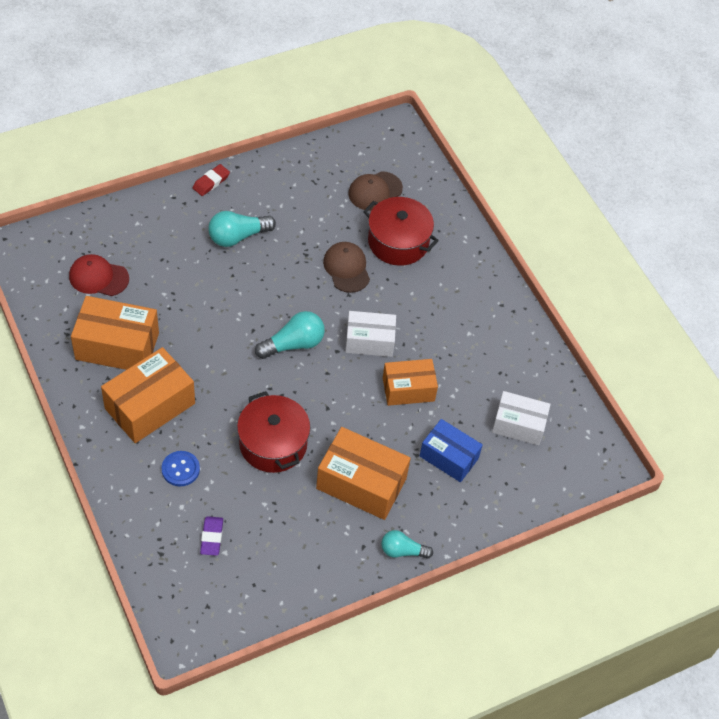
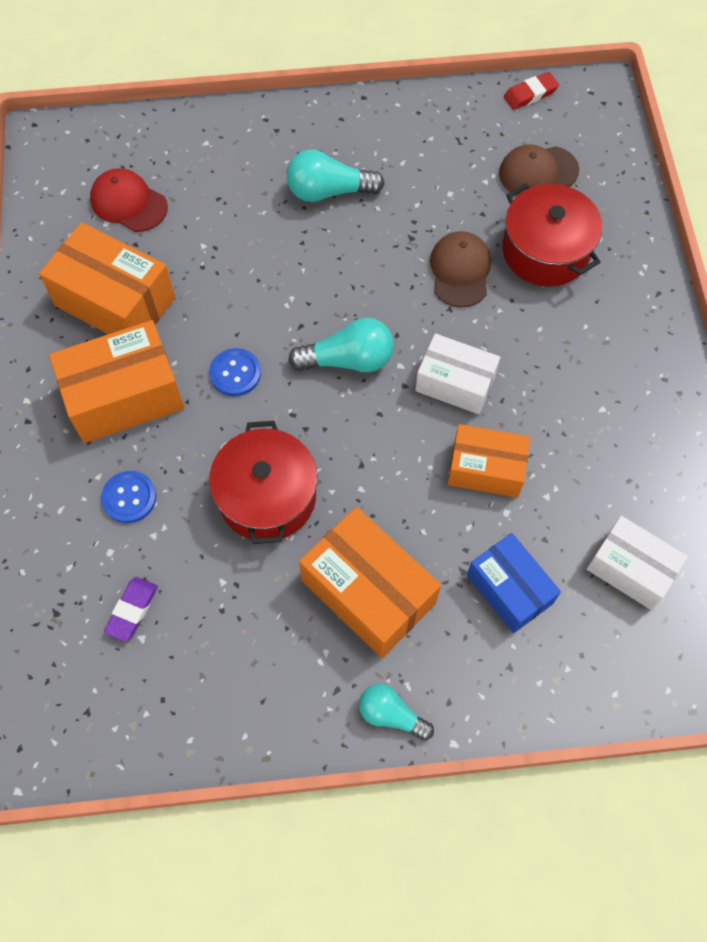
camera: 25 degrees right, 10 degrees up
(211, 182) = (321, 110): red eraser -> red eraser (530, 94)
(220, 372) = (235, 373): none -> blue button

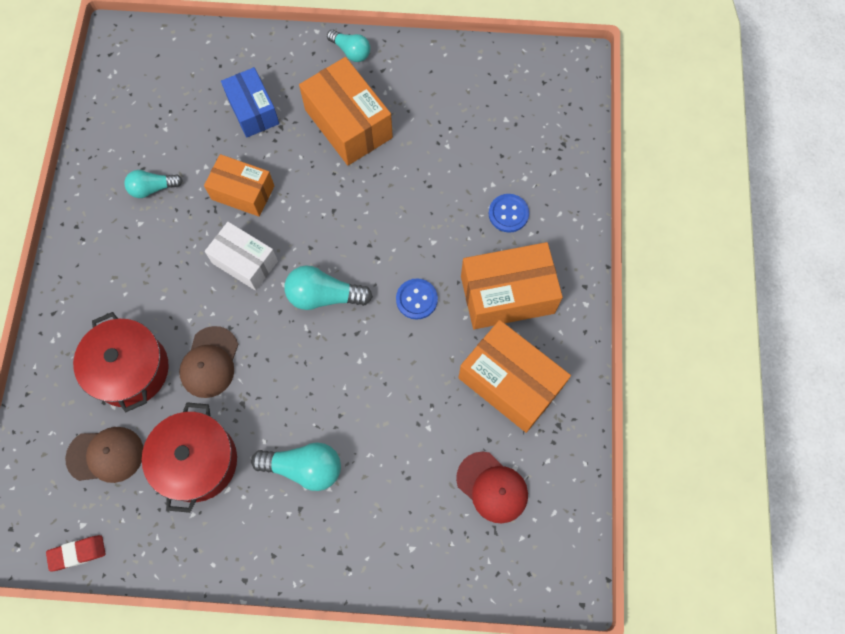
camera: 170 degrees left, 5 degrees up
(132, 610) = (511, 137): purple eraser -> none
(267, 496) = (407, 198): red pot -> red pot (197, 461)
(604, 455) = (153, 188): none -> turquoise light bulb
(630, 569) = (167, 110): white box -> none

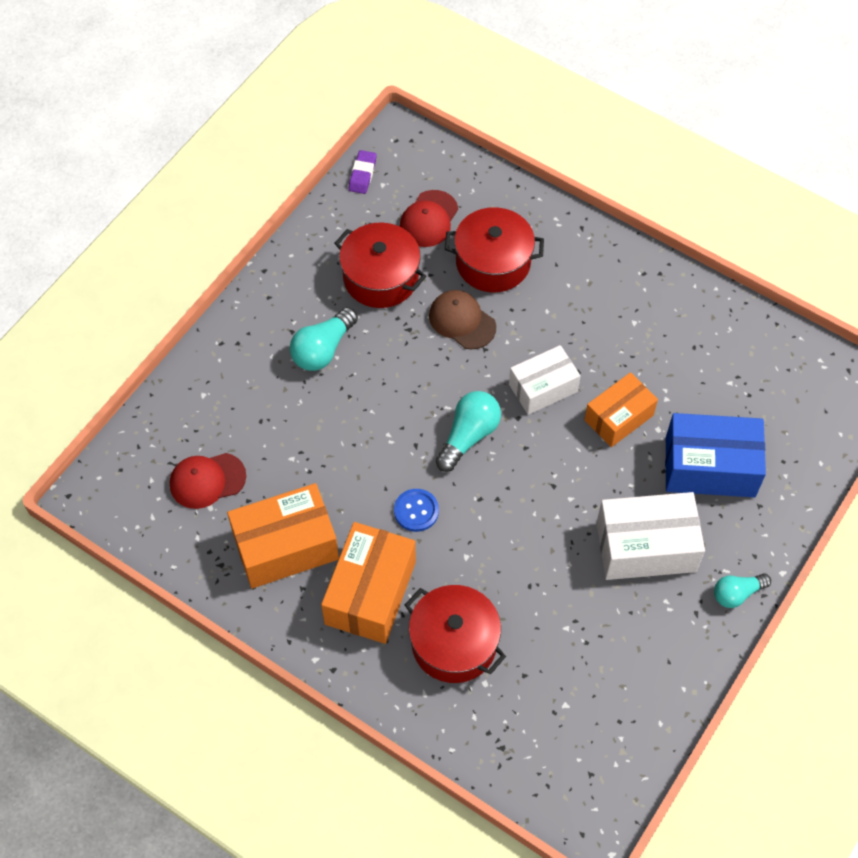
camera: 120 degrees right, 10 degrees down
(77, 553) = (362, 174): red eraser -> purple eraser
(106, 455) = (429, 219): brown cap -> red cap
(153, 188) = (666, 346): turquoise light bulb -> none
(253, 110) = (710, 467): blue box -> blue box, size x1.51
(348, 123) = (646, 547): orange box -> white box
(508, 214) = (454, 643): blue button -> red pot

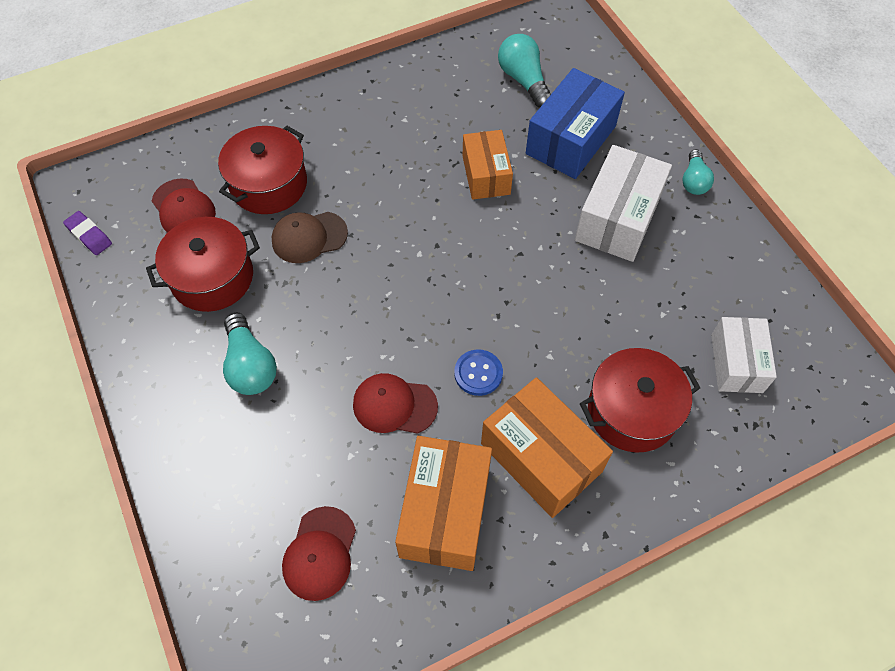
camera: 60 degrees left, 0 degrees up
(351, 465) = (394, 405): none -> red cap
(468, 436) = (429, 291): turquoise light bulb -> turquoise light bulb (523, 80)
(543, 388) = (420, 212): white box -> white box (736, 363)

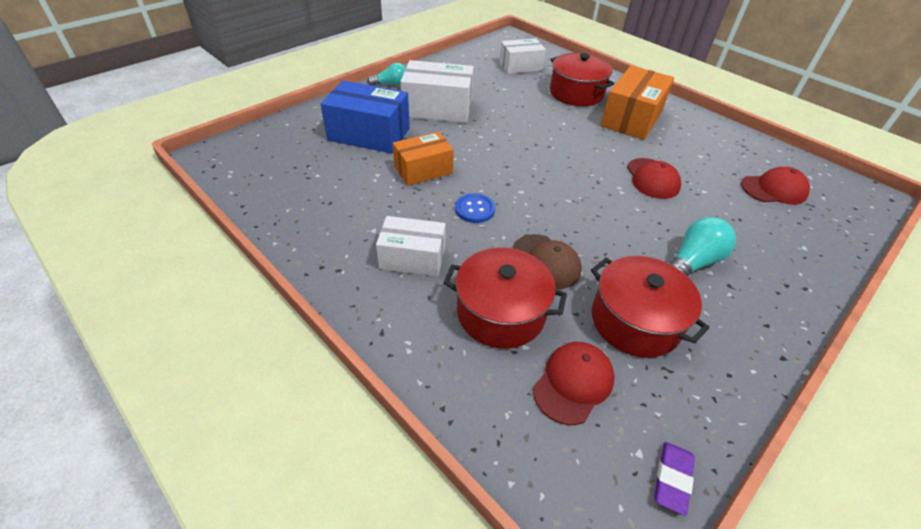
camera: 110 degrees left, 15 degrees down
(356, 140) = (412, 258): none -> white box
(445, 512) = (697, 146): orange box -> none
(478, 373) = (598, 148): blue button -> blue button (475, 209)
(523, 80) = (303, 165): turquoise light bulb -> none

